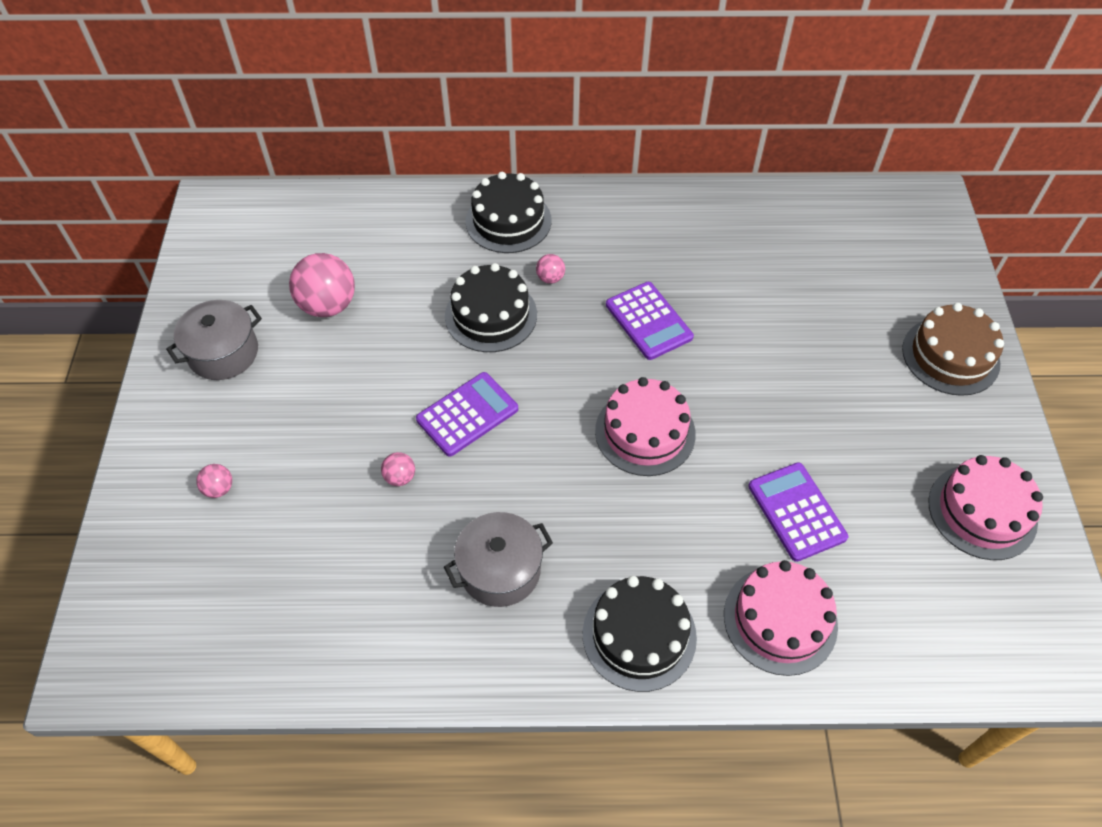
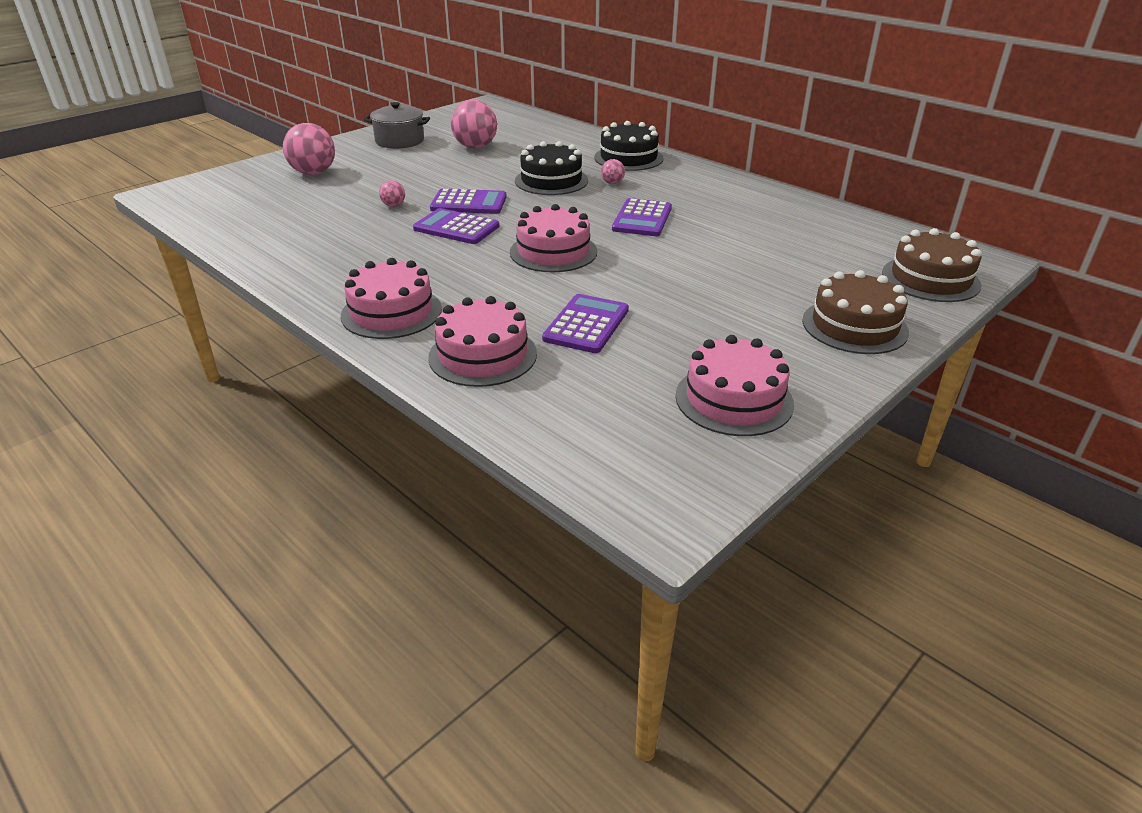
camera: 45 degrees right, 20 degrees down
(219, 489) = (313, 173): pink ball -> pink ball, size x2.10
(500, 570) = (373, 254): grey pot -> none
(514, 465) = (456, 228): none -> purple calculator
(639, 635) = (391, 312): black cake -> pink cake
(928, 252) = (930, 279): none -> brown cake

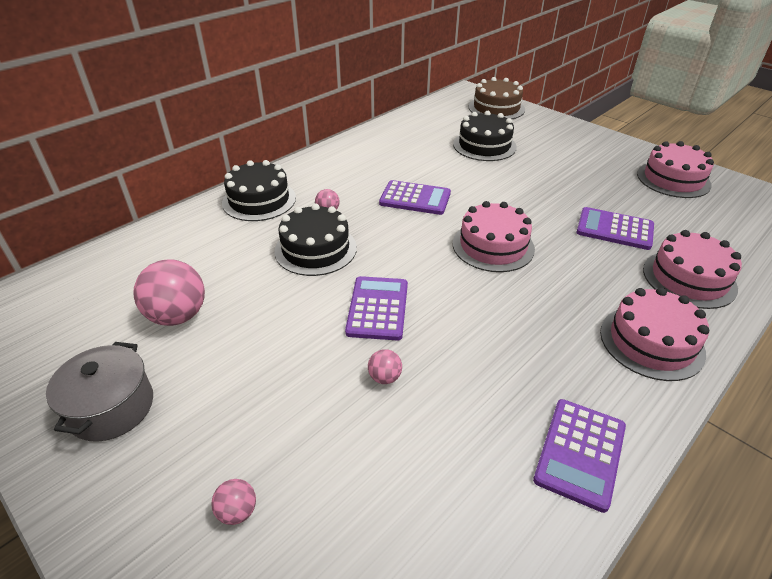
camera: 90 degrees left, 5 degrees up
(313, 173) = (237, 511): pink ball -> pink ball, size x0.48
(456, 228) = (448, 313): purple calculator -> purple calculator (580, 453)
(789, 262) = (484, 145): none -> black cake
(854, 326) = (566, 136): brown cake -> none

